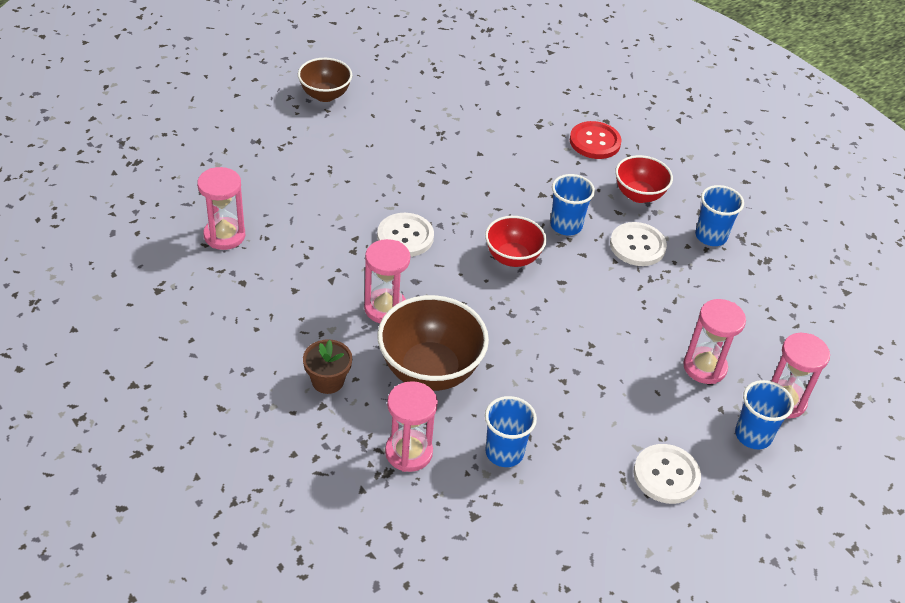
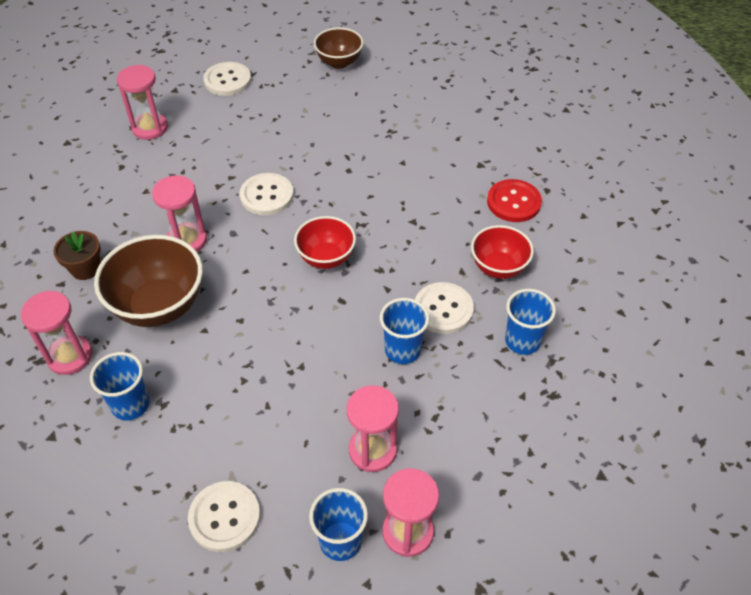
camera: 45 degrees right, 5 degrees up
(242, 158) = (227, 80): none -> white button
(566, 225) = (402, 257): blue cup -> blue cup (402, 350)

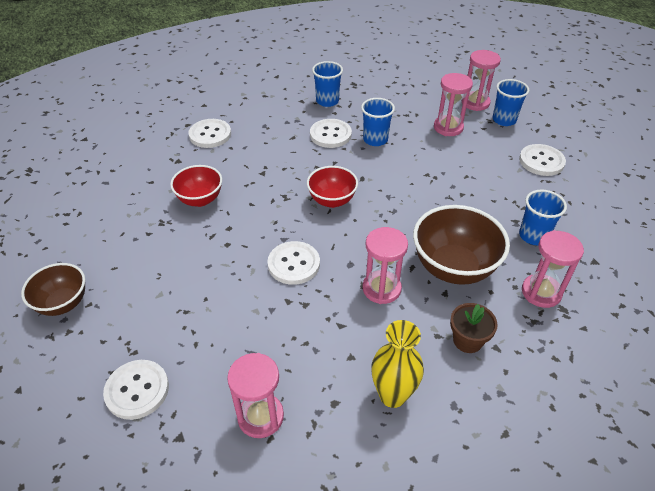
camera: 120 degrees left, 5 degrees down
(94, 199) = (392, 395): none -> yellow vase
(498, 267) = (277, 124): red bowl -> red bowl (200, 199)
(513, 202) = (210, 134): red button -> white button

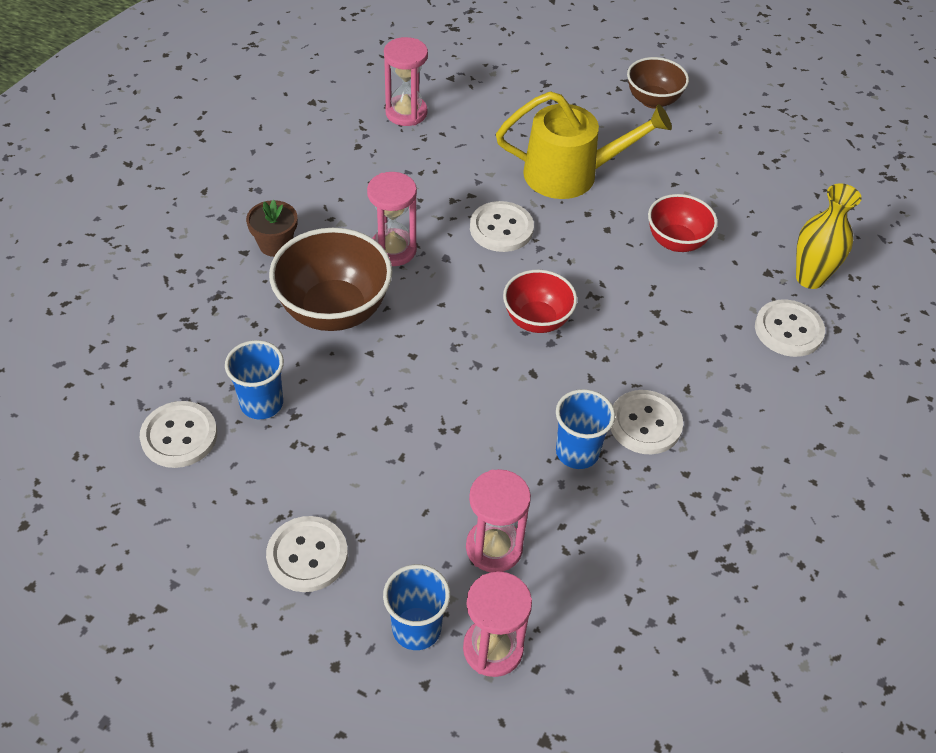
camera: 140 degrees right, 5 degrees up
(137, 390) = (514, 84): white button -> white button (179, 436)
(202, 277) = (570, 174): none -> yellow watering can
(327, 101) = (722, 492): blue cup -> none
(392, 395) = (314, 172): yellow vase -> yellow vase (809, 278)
(541, 292) = (222, 331): pink hourglass -> none

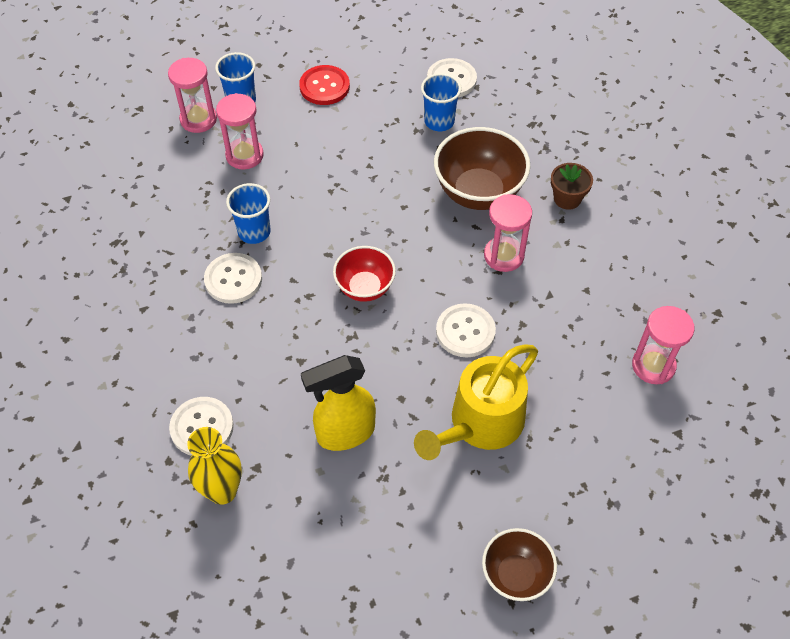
camera: 135 degrees right, 5 degrees up
(307, 555) = (324, 87): white button -> red button
(676, 242) = (345, 433): red bowl -> yellow spray bottle

